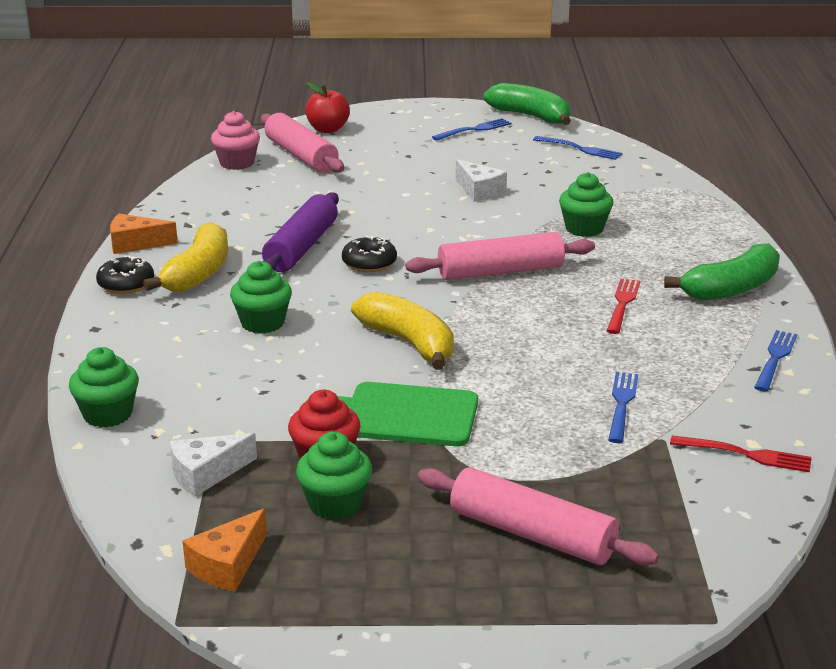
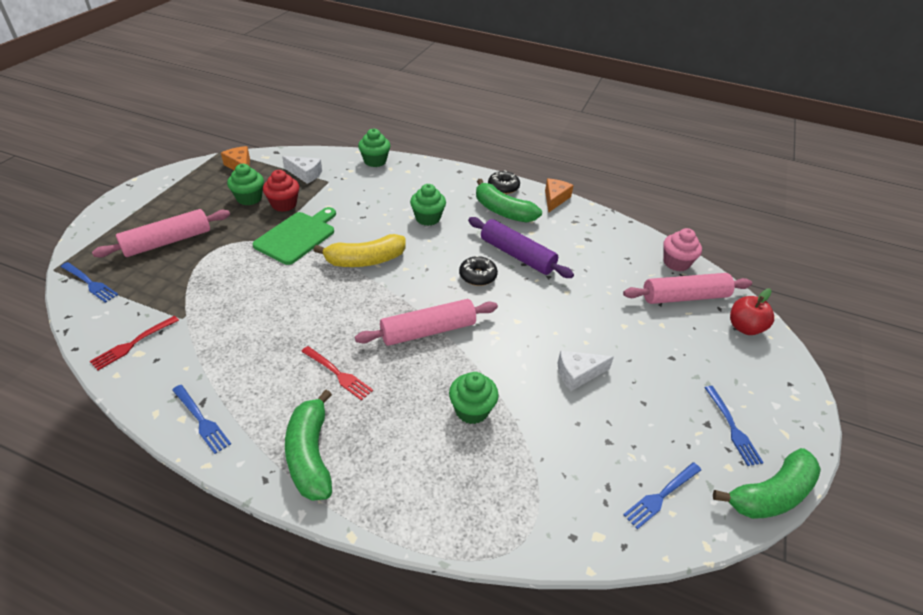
camera: 110 degrees right, 15 degrees up
(198, 273) = (503, 211): yellow banana -> green banana
(206, 474) = (305, 174): white cheese -> white cheese turned 120 degrees clockwise
(500, 271) = (428, 331): pink rolling pin -> pink rolling pin turned 60 degrees clockwise
(622, 404) = (229, 316): blue fork -> blue fork (90, 283)

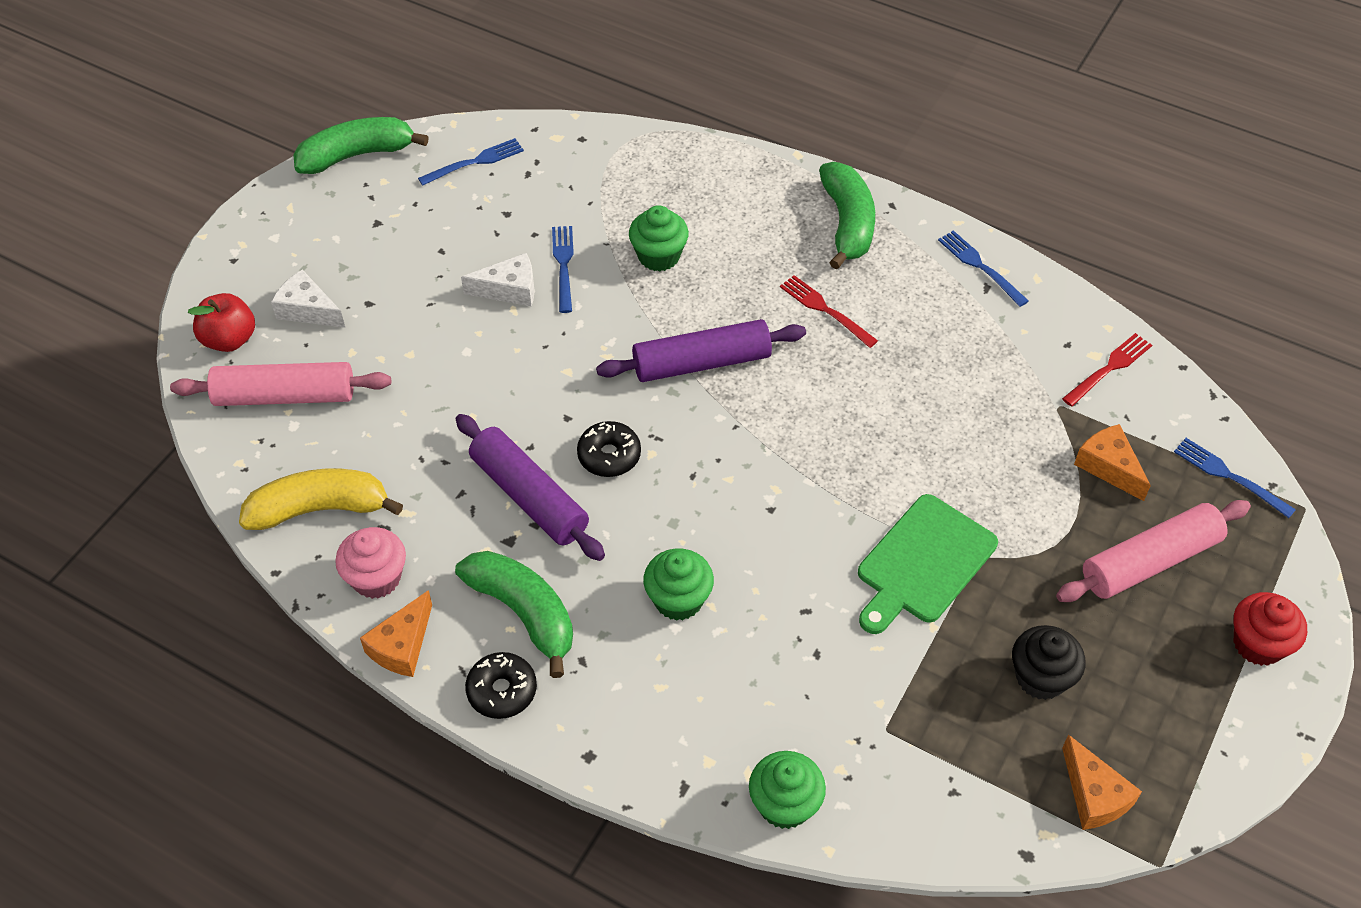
camera: 170 degrees left, 10 degrees up
(167, 284) = (1109, 467): none -> orange cheese
(249, 198) = (1041, 677): green cupcake -> black cupcake
(284, 204) = (966, 654): red cupcake -> red cupcake (1258, 644)
(305, 174) = (941, 758): white cheese -> white cheese (308, 310)
(365, 260) = (796, 499): yellow banana -> yellow banana (319, 509)
(428, 331) = (701, 362): pink rolling pin -> purple rolling pin
(676, 263) = (253, 464): pink cupcake -> pink cupcake (376, 578)
(732, 427) = (350, 217): blue fork -> blue fork (563, 265)

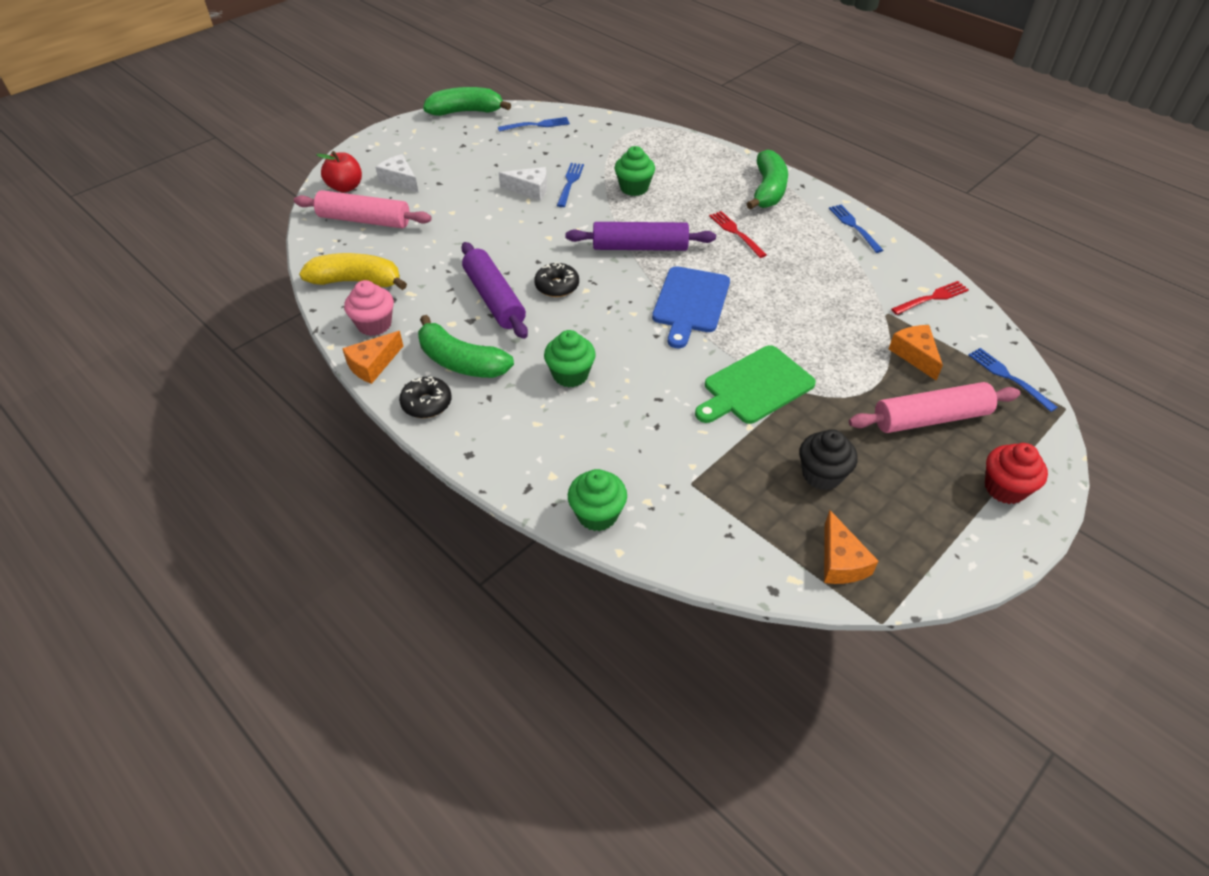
camera: 15 degrees right, 5 degrees down
(523, 613) = (461, 362): green banana -> green banana turned 150 degrees clockwise
(799, 445) = (690, 303): none -> blue cutting board

